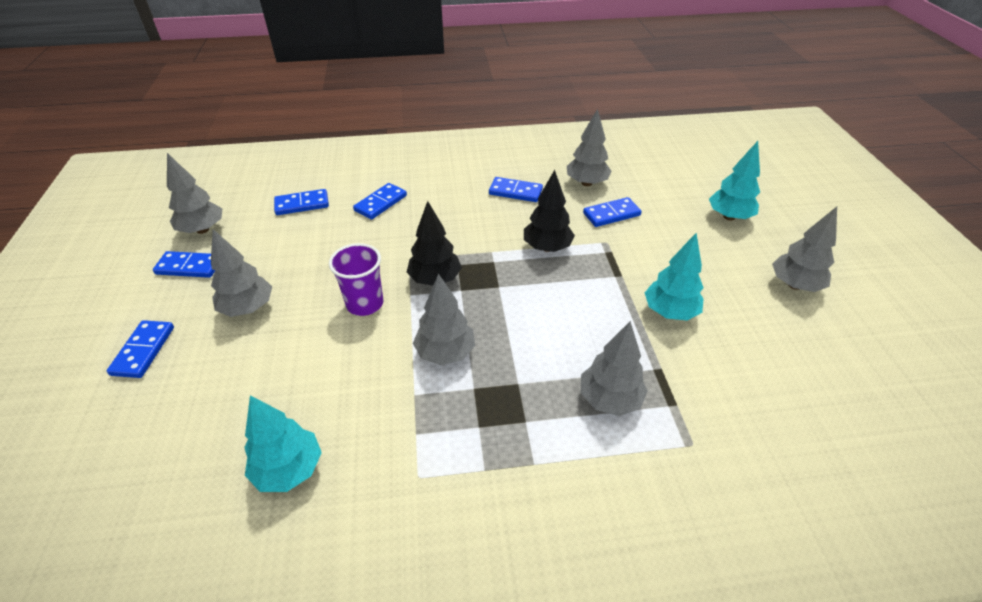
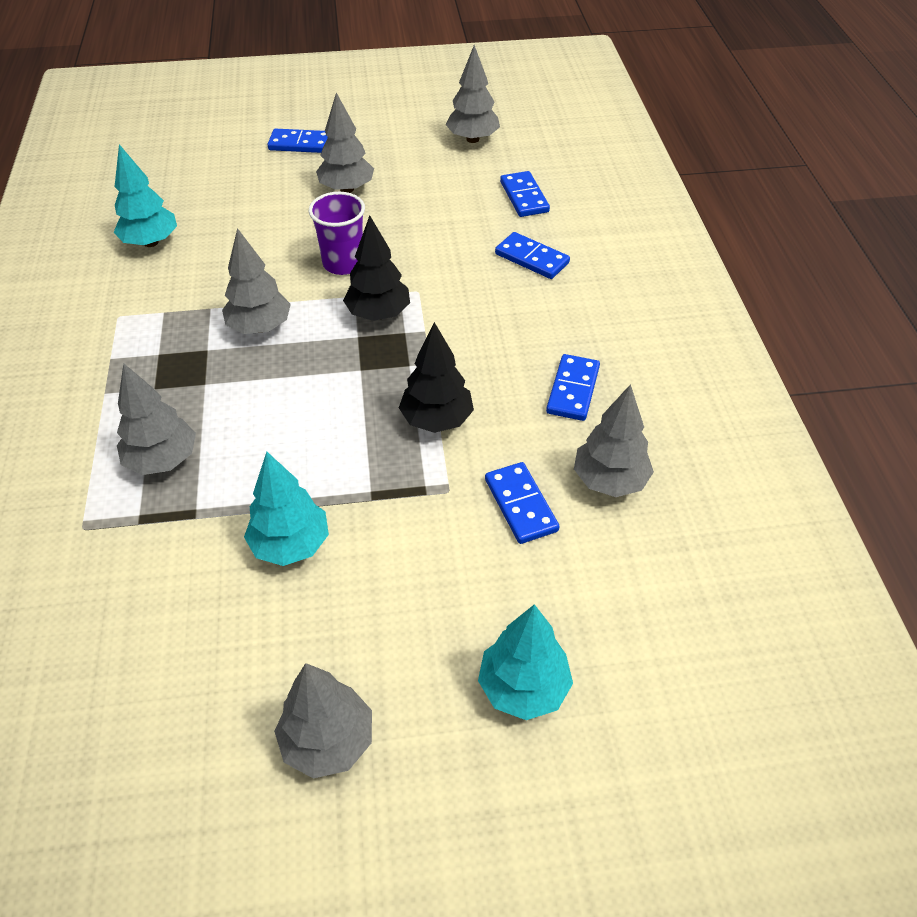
camera: 90 degrees right, 5 degrees up
(189, 267) = (412, 143): blue domino -> none

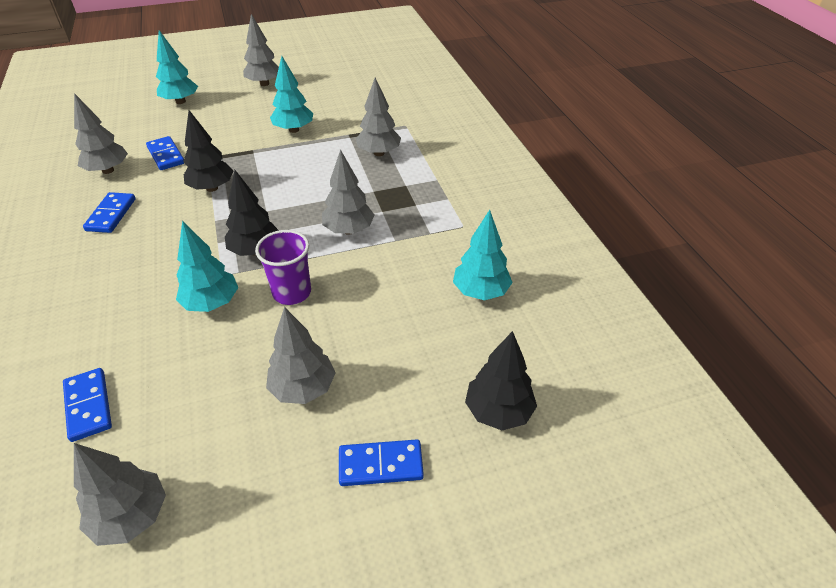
camera: 170 degrees right, 5 degrees down
(199, 160) = (498, 412): none -> black tree
(427, 262) = (211, 303): none -> turquoise tree
(531, 258) = (107, 321): blue domino -> none

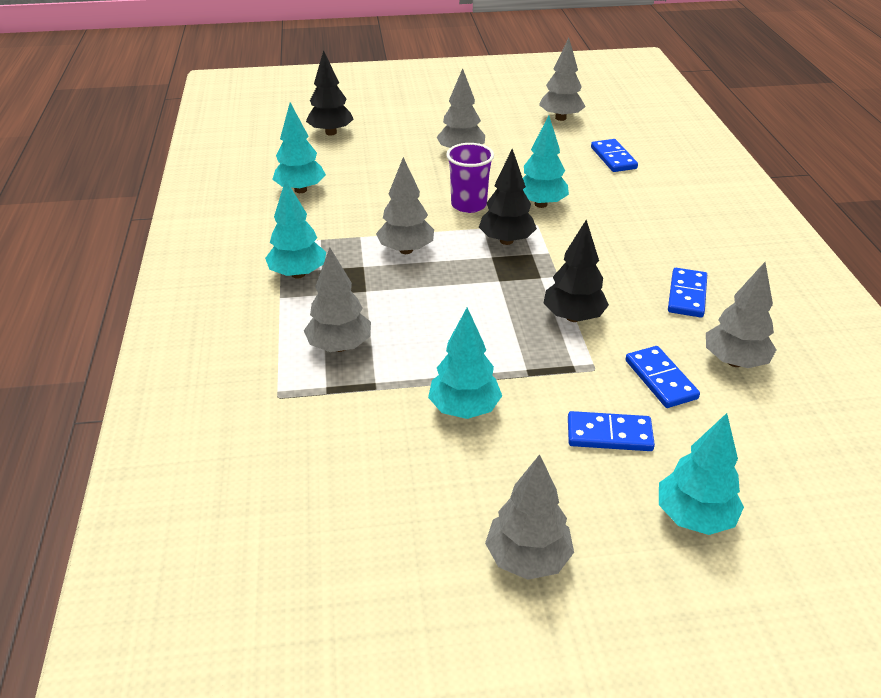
camera: 170 degrees left, 5 degrees down
(380, 464) = (415, 121): blue domino -> blue domino (609, 434)
(432, 199) = (298, 274): none -> turquoise tree

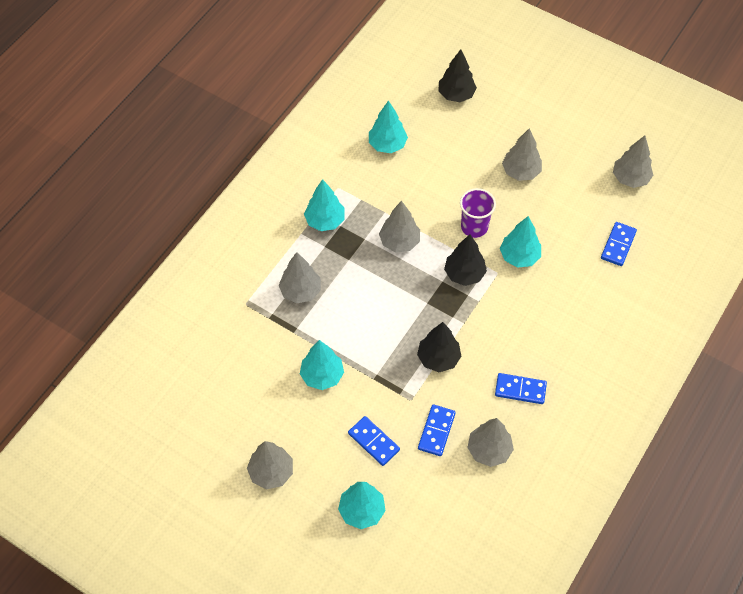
camera: 40 degrees right, 20 degrees up
(687, 295) = (520, 390): blue domino -> blue domino turned 45 degrees clockwise

